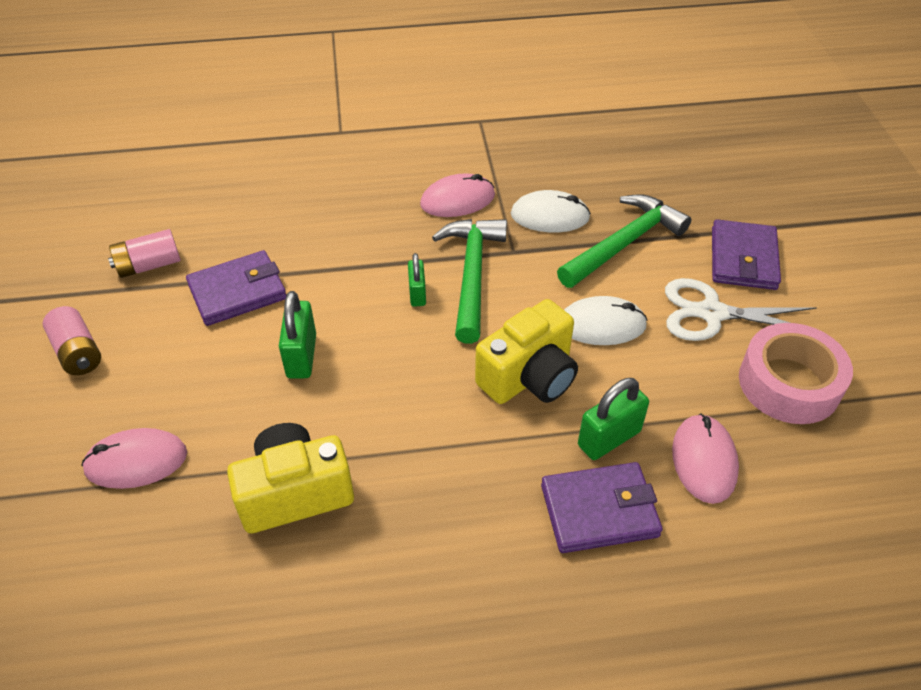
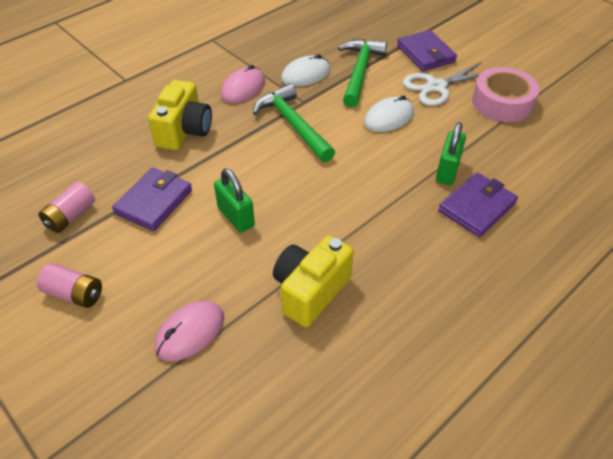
camera: 35 degrees left, 0 degrees up
(417, 294) = (271, 149): green padlock -> none
(529, 377) = (378, 162): yellow camera -> yellow camera (184, 131)
(704, 460) = (500, 157): pink mouse -> none

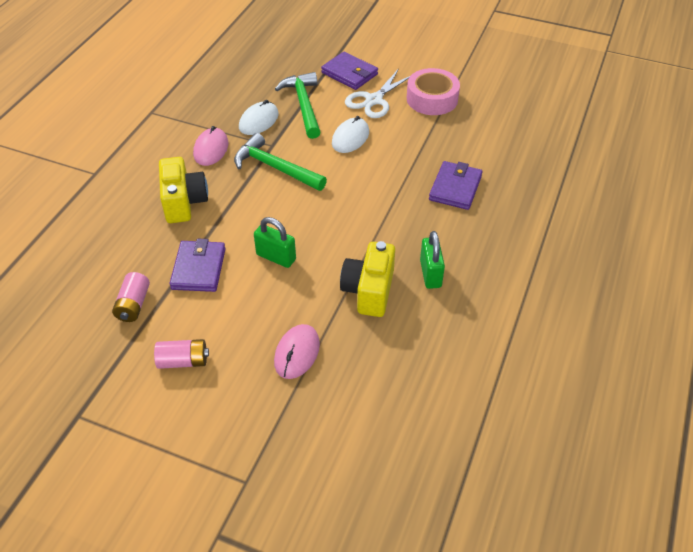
camera: 25 degrees left, 0 degrees up
(447, 171) = (419, 167): green padlock -> green padlock (430, 274)

